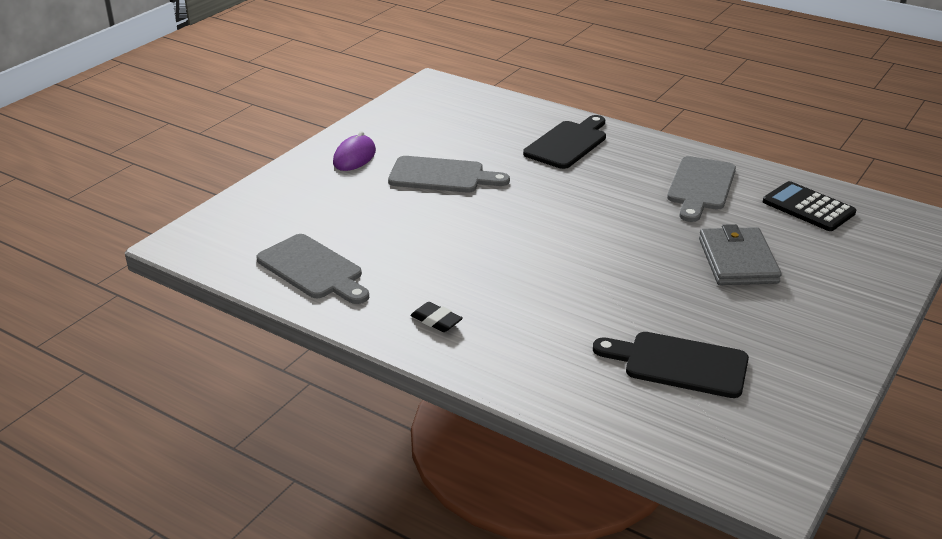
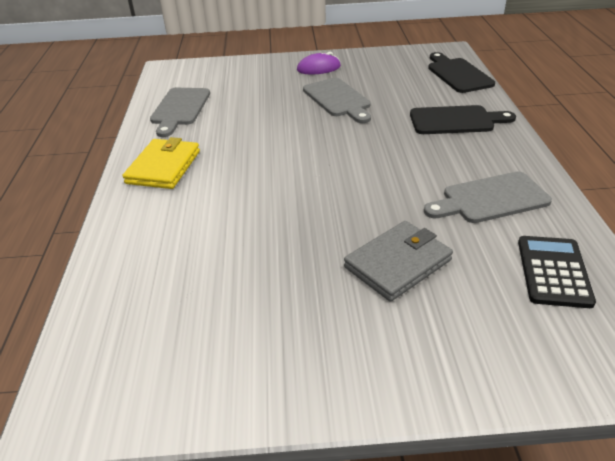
camera: 55 degrees right, 5 degrees up
(436, 321) = (164, 167): black eraser -> yellow wallet
(678, 364) = (203, 290): black cutting board -> black cutting board (457, 74)

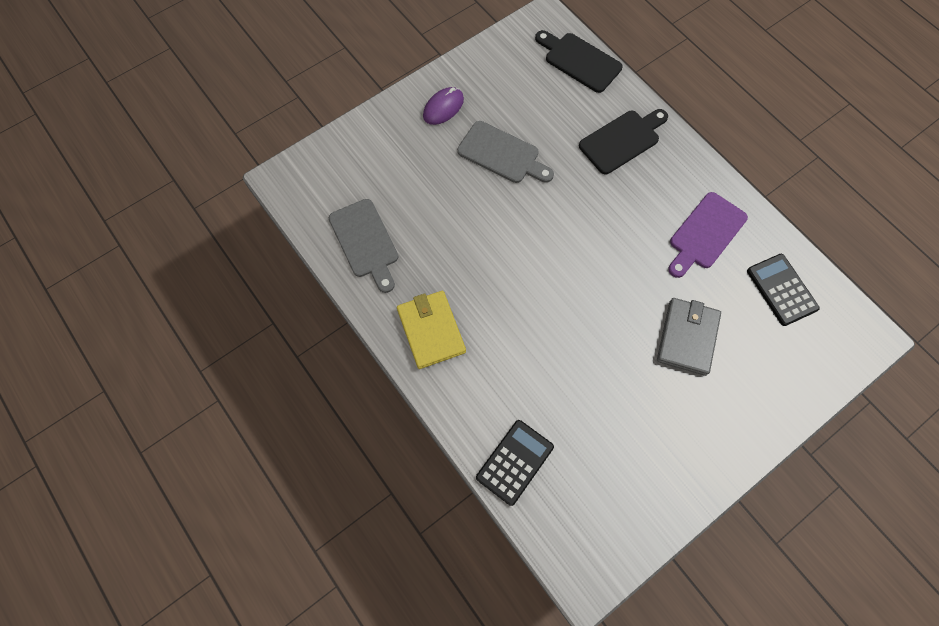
camera: 35 degrees left, 30 degrees up
(119, 276) = (514, 462): none -> black calculator
(490, 199) = (705, 234): grey cutting board -> purple cutting board

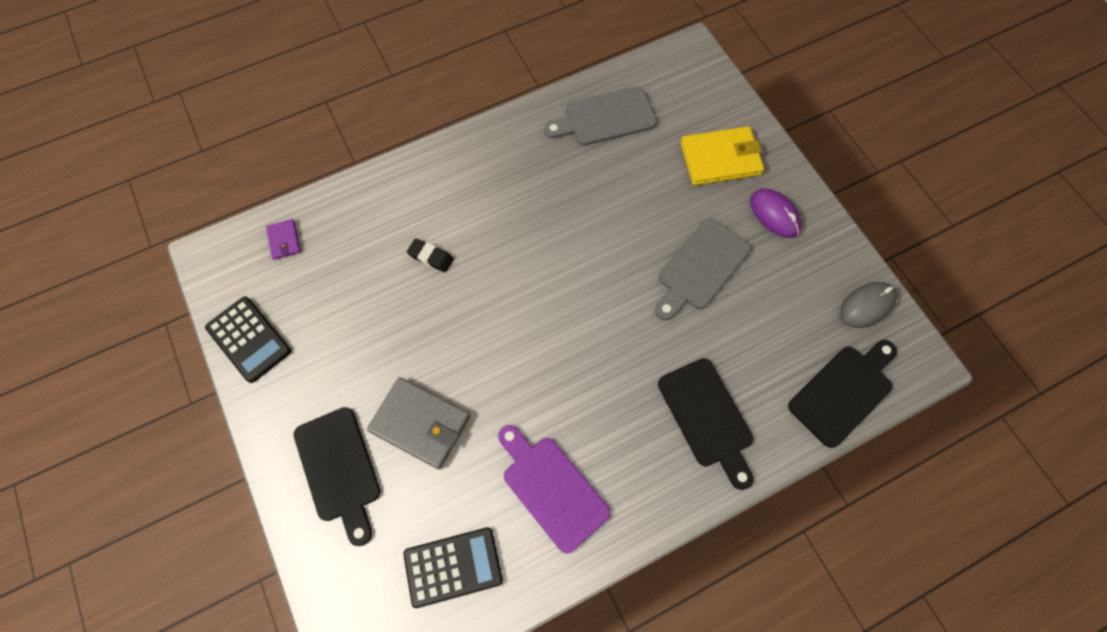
camera: 100 degrees right, 0 degrees up
(431, 330) = (493, 164): yellow wallet -> yellow wallet (720, 159)
(509, 48) = (867, 305): none -> grey mouse
(514, 462) = (338, 216): black calculator -> black calculator (249, 339)
(539, 364) = (431, 257): none -> black eraser
(552, 508) = (284, 240): none -> purple wallet
(742, 391) = (339, 469): none -> black cutting board

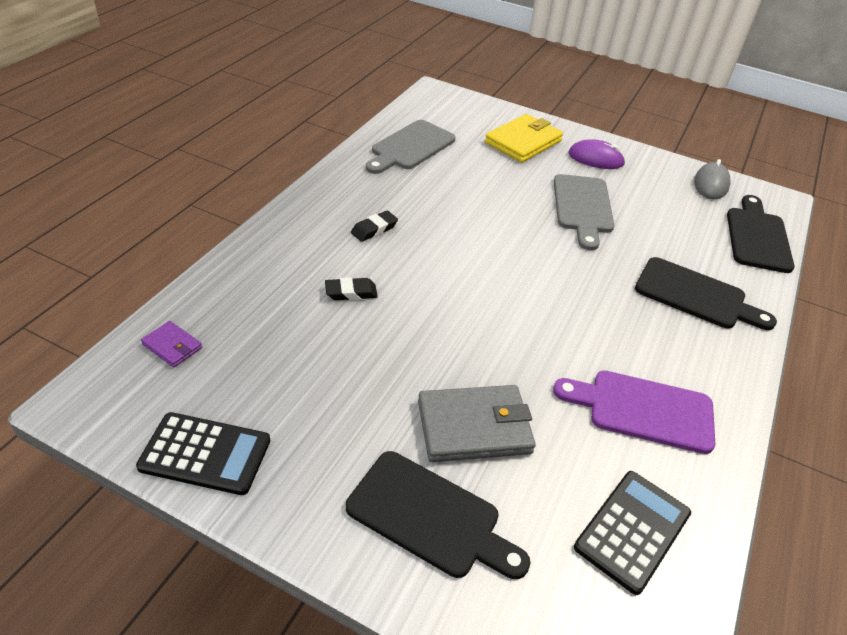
camera: 40 degrees left, 25 degrees down
(497, 201) = (374, 229): none -> black eraser

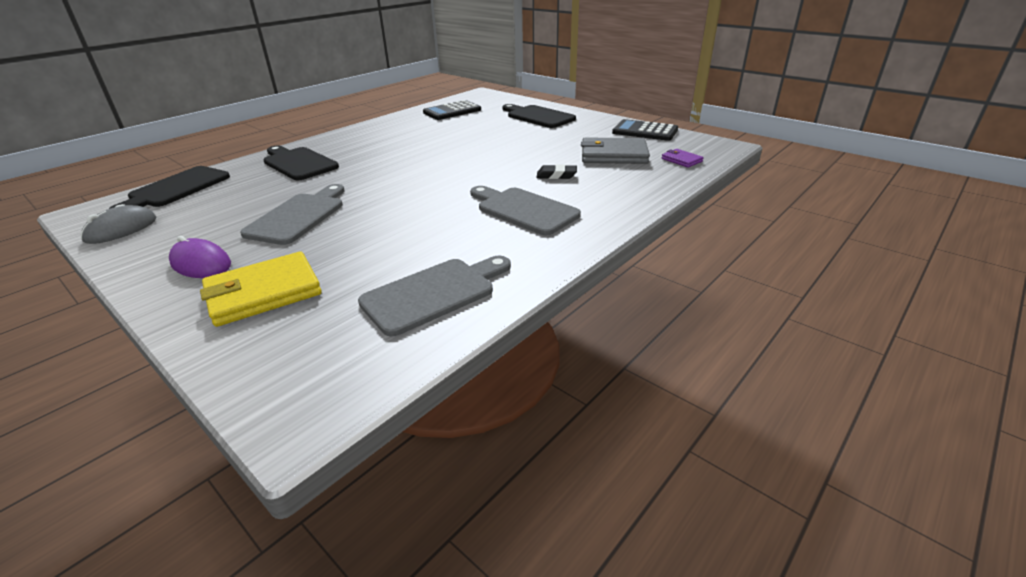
camera: 160 degrees left, 10 degrees down
(374, 229) = (523, 210): black eraser -> grey cutting board
(474, 427) = (502, 131): grey wallet -> grey wallet (613, 155)
(643, 410) = (406, 131): purple cutting board -> none

